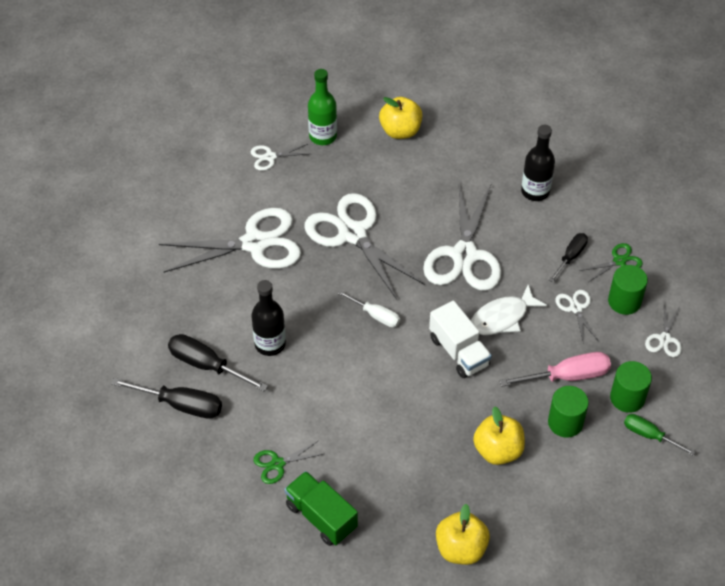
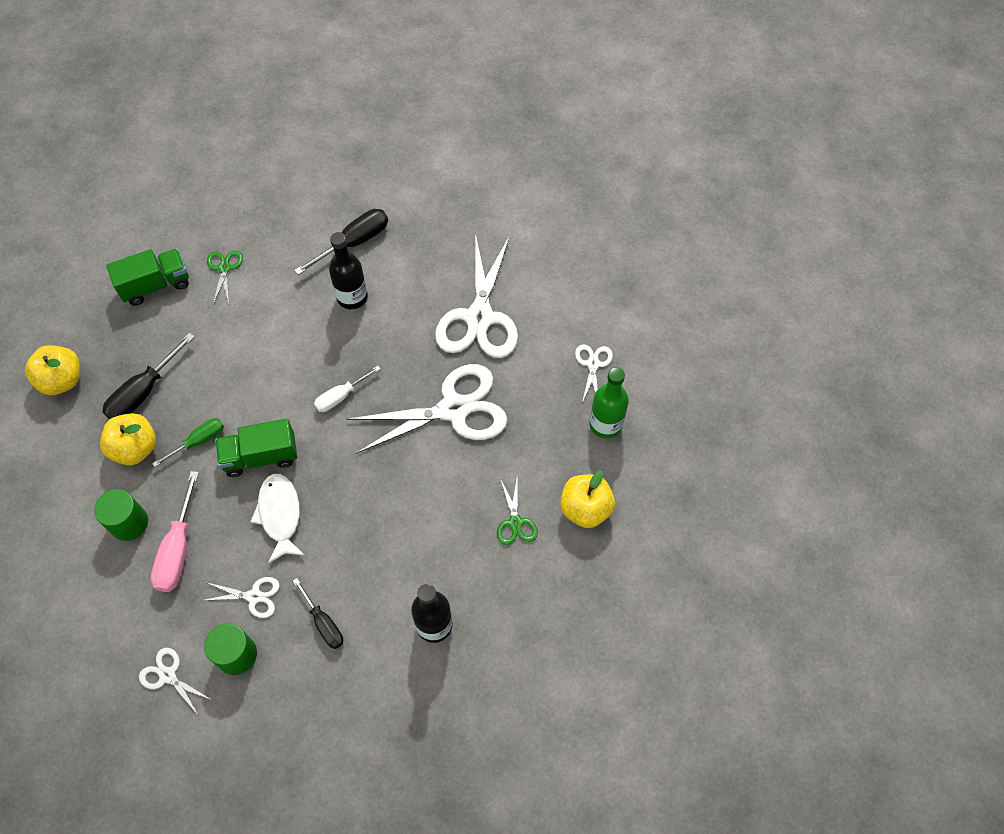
camera: 110 degrees right, 10 degrees up
(180, 405) = (322, 214): black screwdriver -> black screwdriver (144, 391)
(459, 352) = (261, 456): white truck -> green truck
(464, 255) = (377, 509): white scissors -> none
(619, 261) = (292, 677): green scissors -> green scissors (515, 522)
(627, 398) = (121, 598): green cylinder -> none
(649, 435) = (69, 599): green screwdriver -> green screwdriver (198, 441)

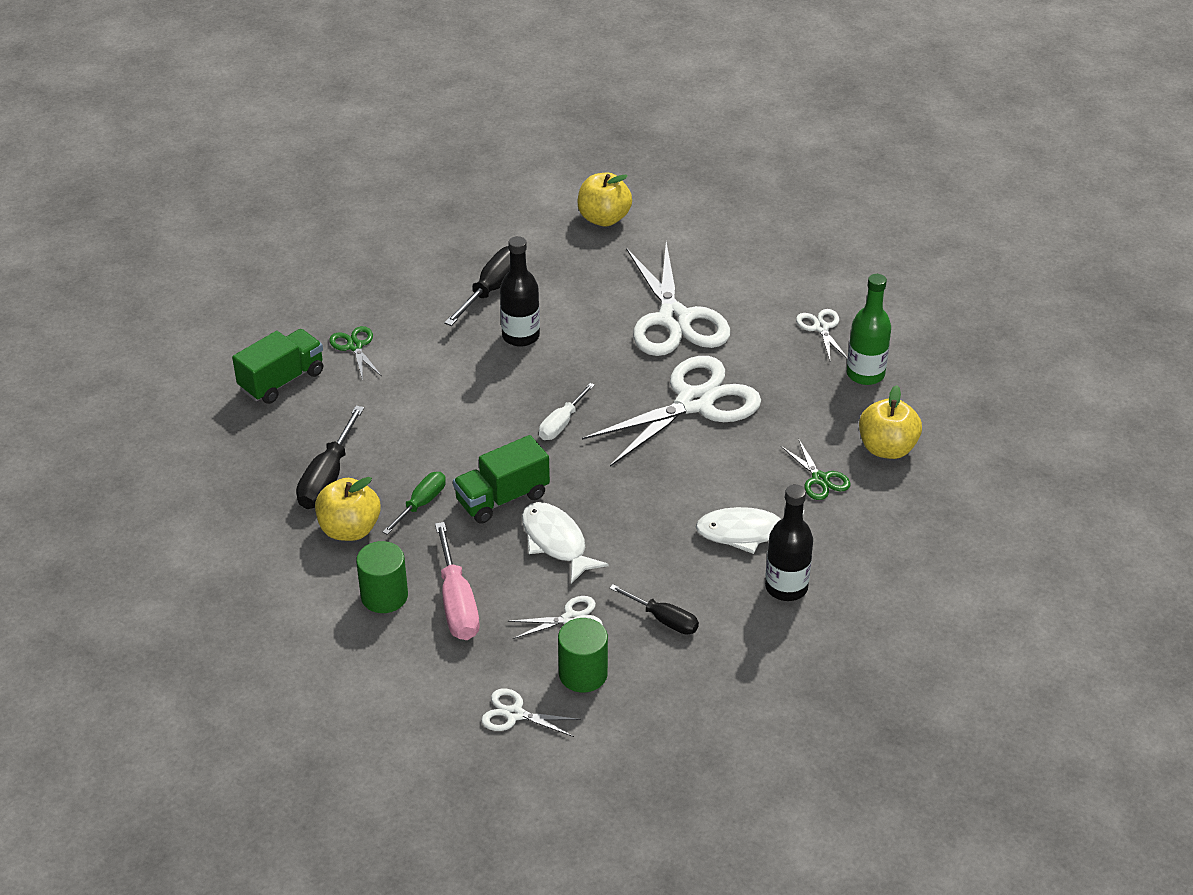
camera: 20 degrees left, 20 degrees down
(62, 380) = (221, 492): yellow apple -> yellow apple (604, 218)
(430, 558) = (747, 533): none -> white fish

